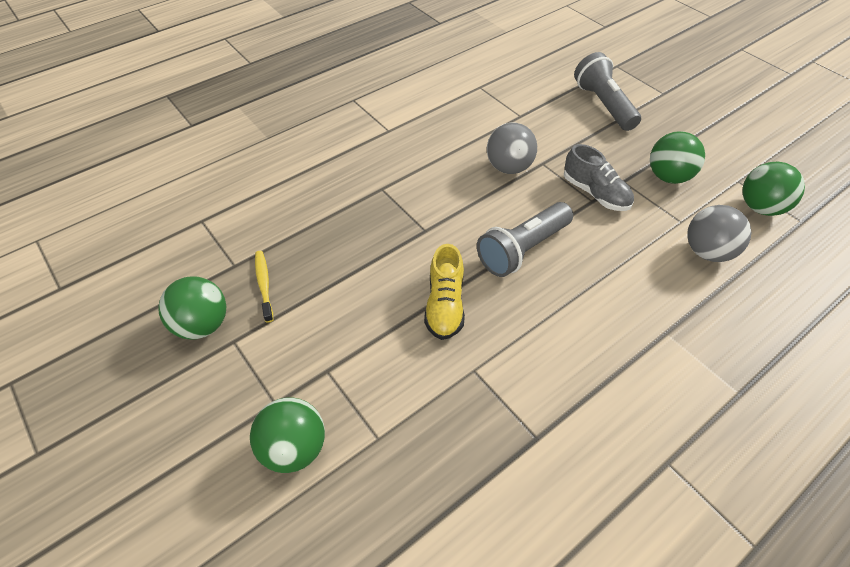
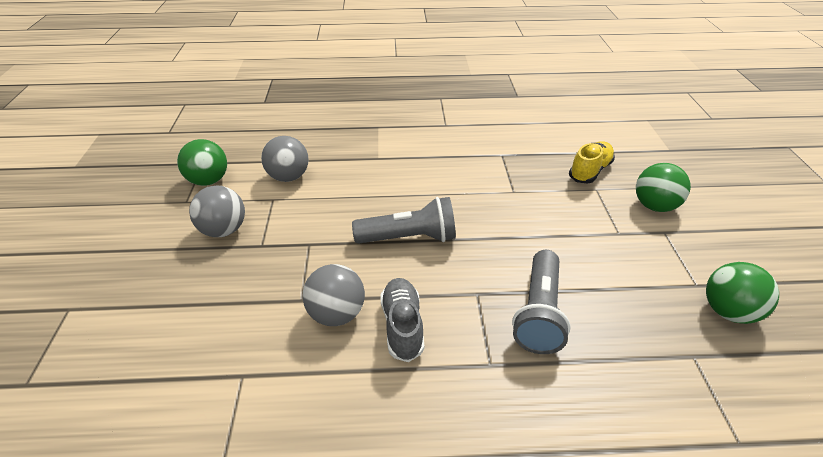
camera: 145 degrees left, 10 degrees down
(264, 285) = (661, 319): yellow toothbrush -> none
(445, 305) = (504, 231): yellow shoe -> yellow shoe (589, 171)
(595, 193) = (298, 248): grey shoe -> grey shoe (402, 326)
(603, 105) = (143, 332): grey flashlight -> grey flashlight (539, 312)
(668, 176) = (224, 230): green ball -> grey ball

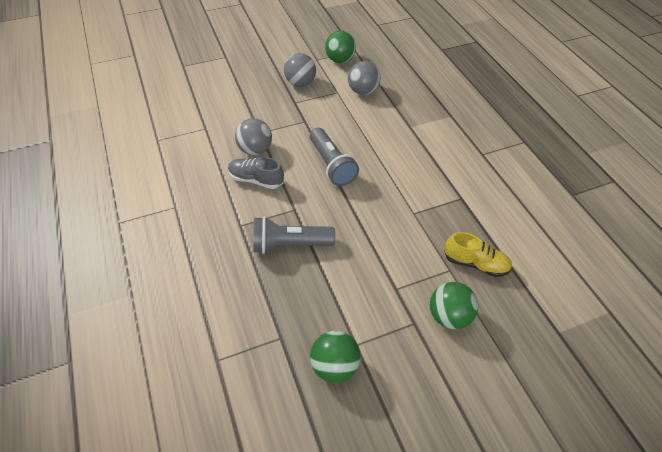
camera: 70 degrees right, 10 degrees up
(402, 326) = (256, 180): grey shoe -> grey shoe turned 135 degrees counterclockwise

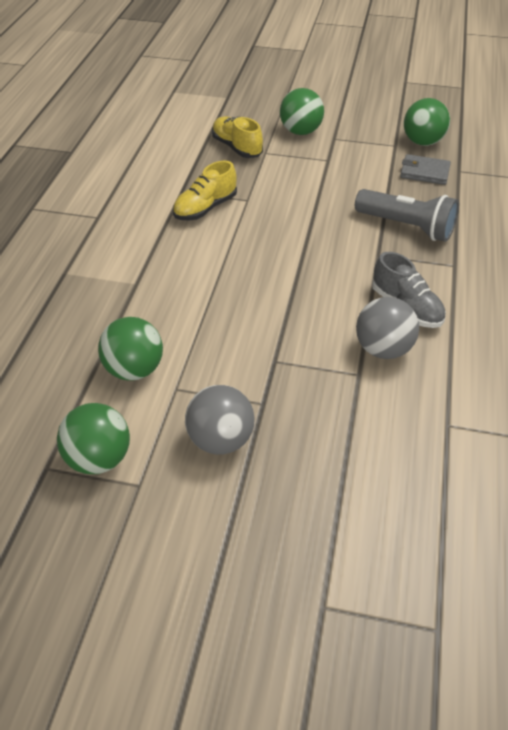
camera: 145 degrees left, 5 degrees down
(309, 317) = (424, 172): none -> grey wallet
(331, 165) = (291, 283): grey flashlight -> none
(363, 91) = (134, 369): grey ball -> green ball
(431, 192) = (205, 208): none -> yellow shoe

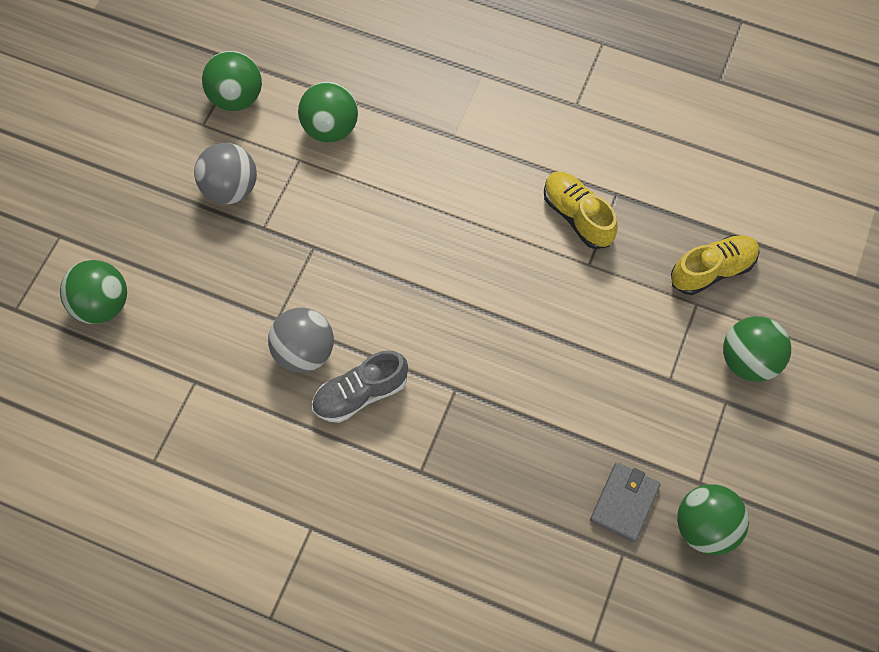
camera: 100 degrees right, 20 degrees up
(396, 530) = (103, 304): none -> green ball
(406, 227) = (504, 439): grey flashlight -> none

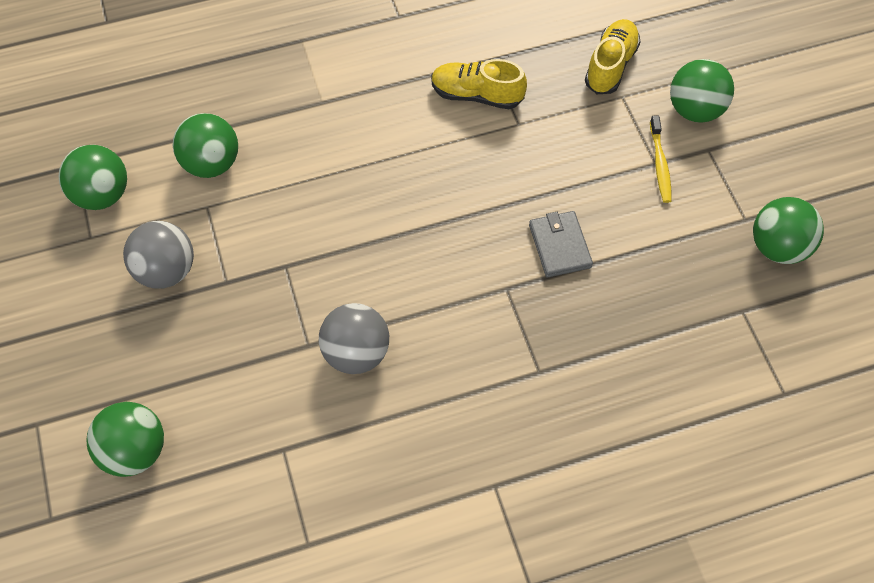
camera: 40 degrees left, 5 degrees down
(360, 393) = (434, 350): grey shoe -> none
(624, 502) = (708, 274): grey wallet -> grey wallet (559, 246)
(673, 383) = (660, 164): none -> yellow toothbrush

